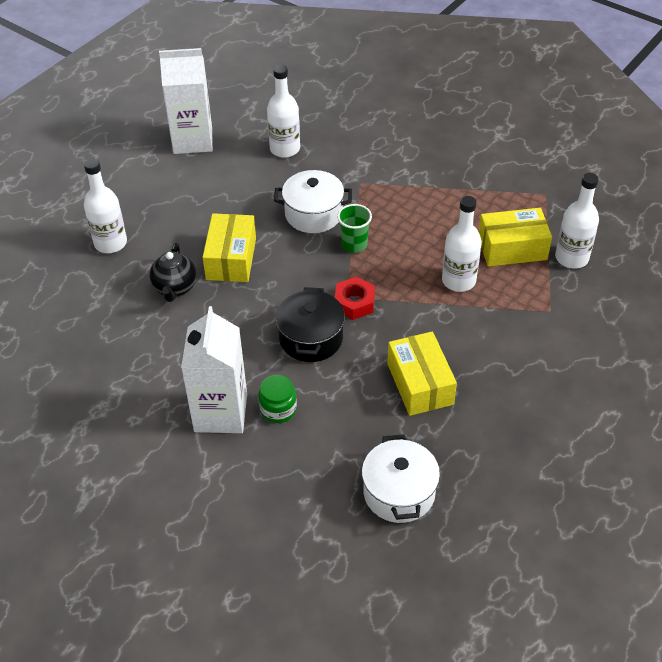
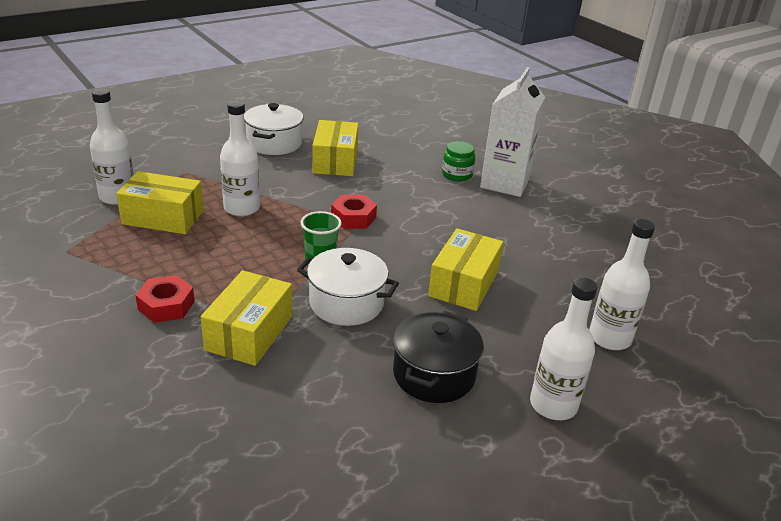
camera: 165 degrees left, 15 degrees down
(175, 288) = (532, 273): black teapot -> none
(193, 140) = (477, 462): white carton -> none
(285, 149) = (336, 401): white bottle -> white bottle (553, 405)
(311, 338) = (409, 205): black pot -> black pot (434, 374)
(365, 173) = (249, 333): none -> yellow box
(399, 493) = (390, 124): white pot -> white pot (274, 143)
(434, 175) = (166, 305): none -> red nut

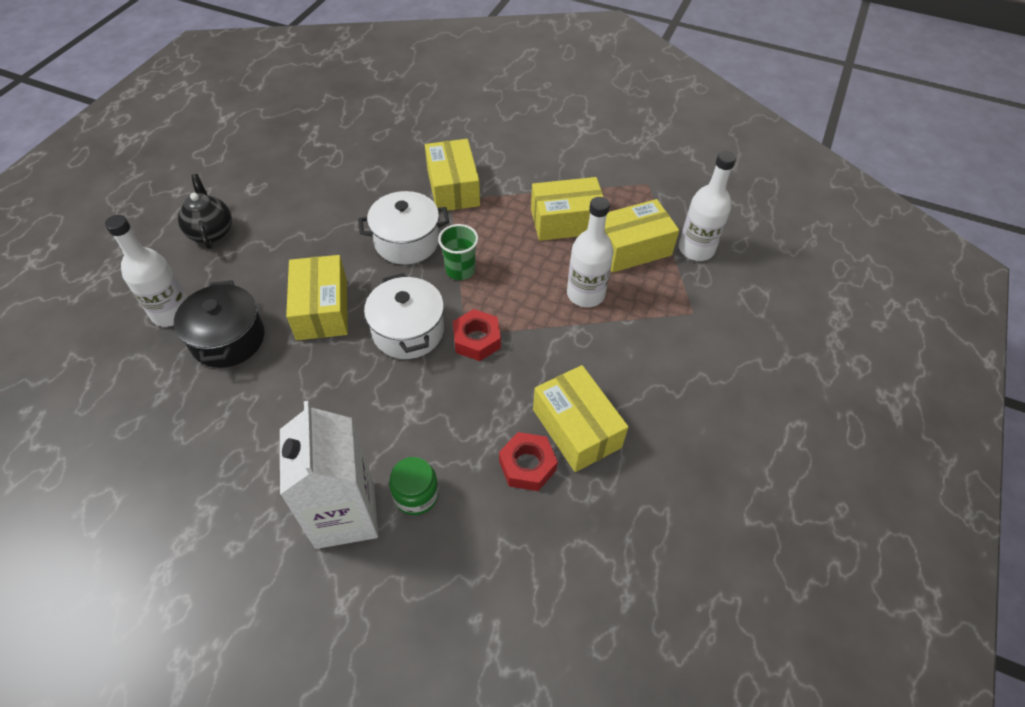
camera: 150 degrees right, 20 degrees up
(166, 305) = (527, 180): red nut -> red nut (527, 465)
(184, 256) = (566, 221): none -> yellow box
(274, 143) = (674, 420): white pot -> white pot (408, 331)
(434, 374) = (306, 216): black pot -> black pot (228, 339)
(553, 405) = (211, 232): white bottle -> black teapot

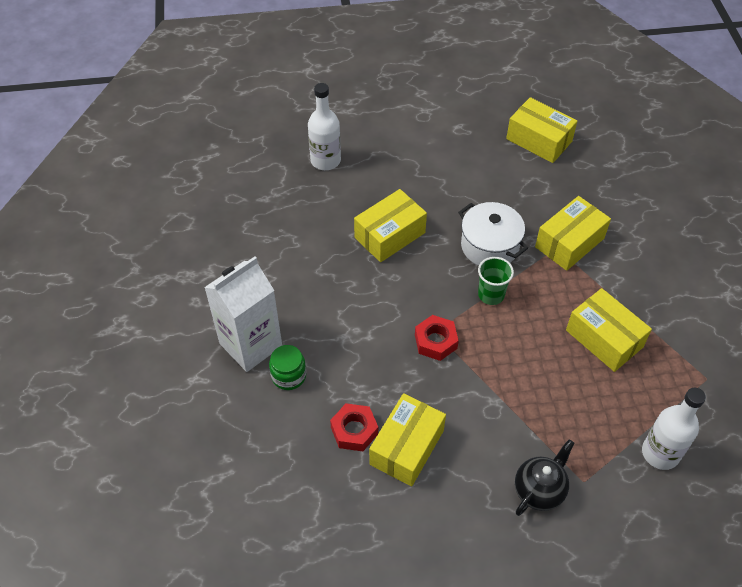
camera: 60 degrees right, 0 degrees up
(211, 232) = (403, 134): black teapot -> black teapot (539, 490)
(228, 339) = (328, 202): black pot -> none
(408, 331) = (410, 295): white pot -> none
(585, 294) = (537, 391): white bottle -> none
(631, 248) = (617, 401): yellow box -> yellow box (539, 140)

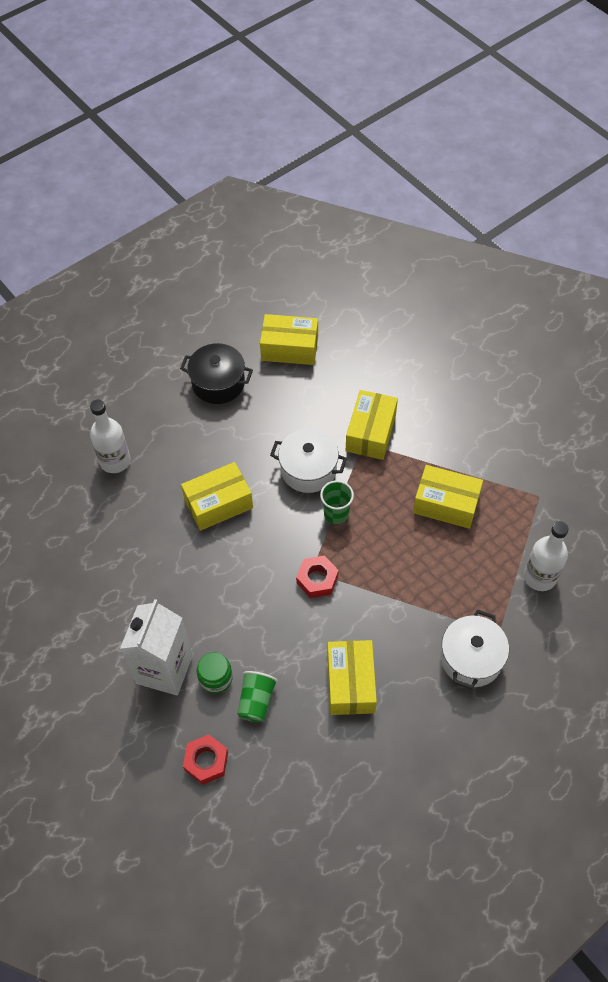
camera: 30 degrees left, 5 degrees up
(310, 415) = (256, 701): none -> green cup
(354, 430) = (300, 694): red nut -> red nut (206, 761)
(390, 235) = (218, 503): yellow box -> yellow box turned 45 degrees clockwise
(455, 140) = (218, 383): none -> black pot
(539, 490) = (471, 658): black teapot -> white pot

